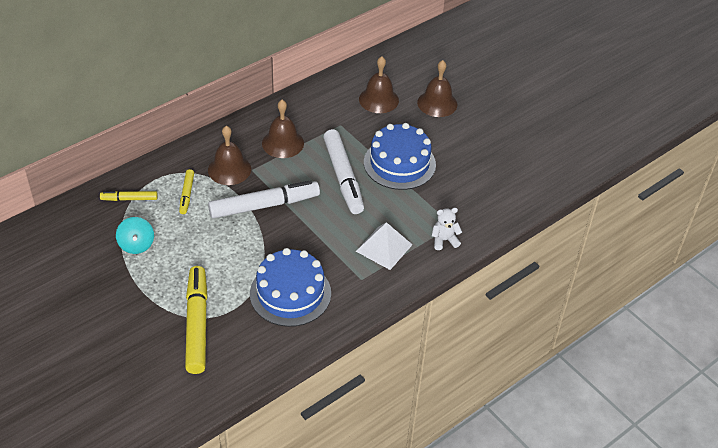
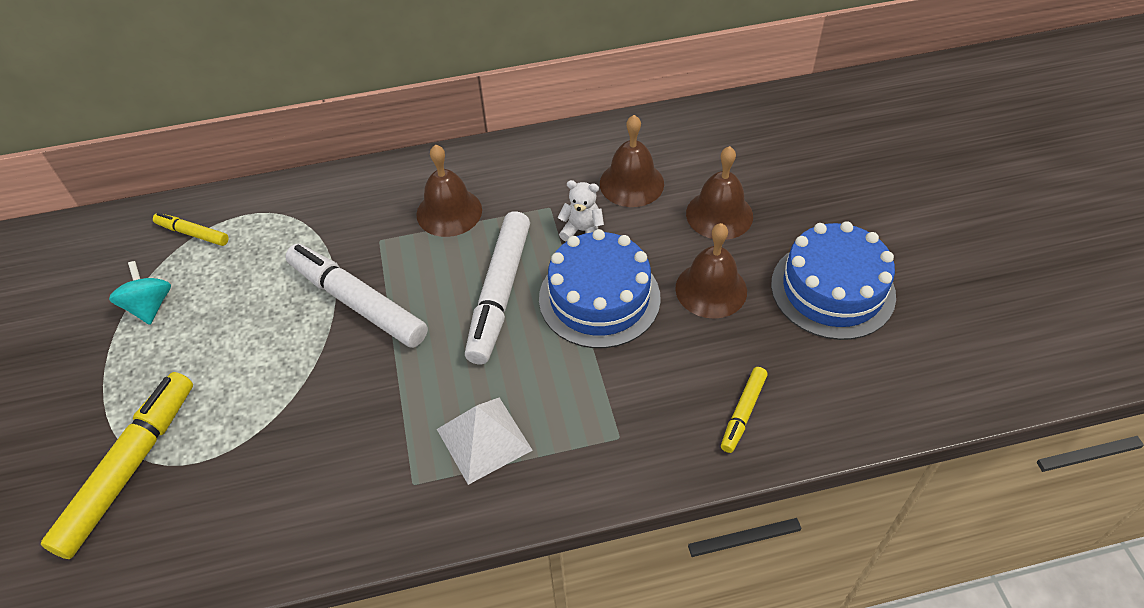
camera: 30 degrees right, 5 degrees up
(136, 245) = (150, 306): turquoise spinning top -> turquoise spinning top turned 150 degrees clockwise
(187, 194) = (268, 251): yellow marker -> yellow marker (743, 413)
(229, 169) = (350, 230): brown bell -> brown bell (711, 289)
(264, 205) = (357, 303): white marker -> white marker turned 150 degrees counterclockwise
(290, 293) = (292, 468): blue cake -> blue cake (832, 289)
(444, 240) = (589, 462): white teddy bear -> white teddy bear (582, 231)

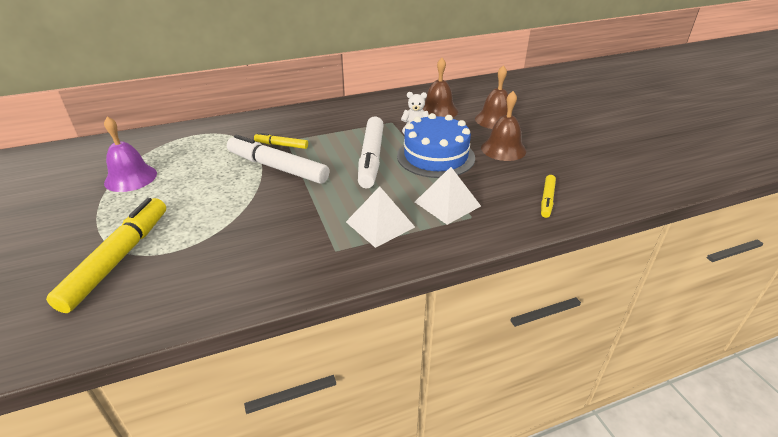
camera: 10 degrees left, 15 degrees down
(150, 306) = (130, 178): turquoise spinning top -> purple bell
(192, 233) = (159, 144): yellow marker -> yellow marker (281, 145)
(449, 212) = (329, 127): brown bell -> none
(591, 406) = (447, 204): none -> white pyramid
(832, 289) = (576, 145): blue cake -> none

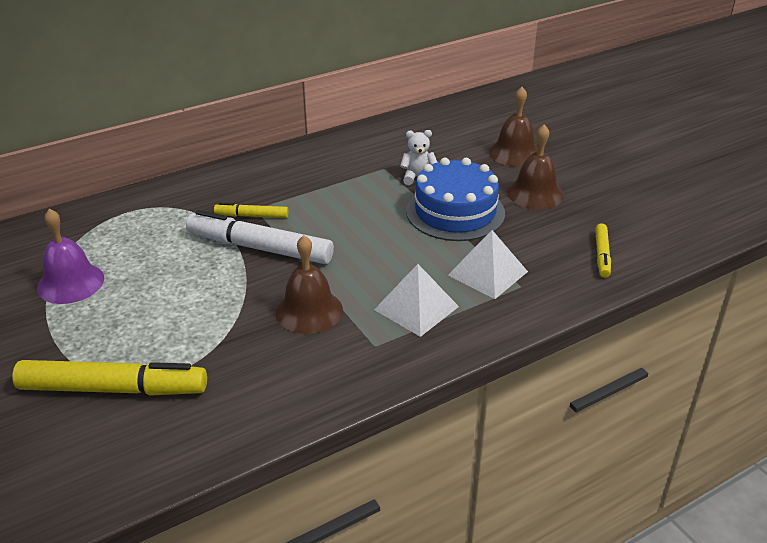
camera: 10 degrees left, 0 degrees up
(118, 259) = (113, 389): yellow marker -> yellow marker turned 90 degrees clockwise
(371, 158) = (375, 223): white marker -> none
(438, 110) = (439, 146): brown bell -> brown bell (309, 311)

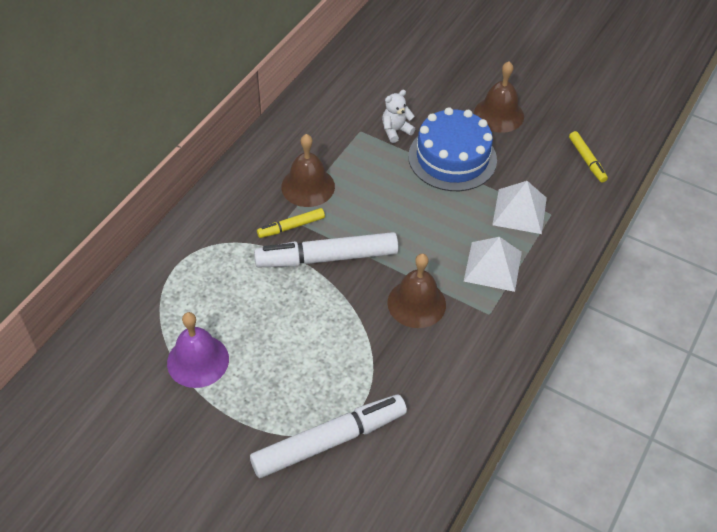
camera: 30 degrees left, 15 degrees up
(113, 389) = (329, 441): yellow marker -> white marker
(515, 153) = (453, 74): brown bell -> brown bell (308, 186)

